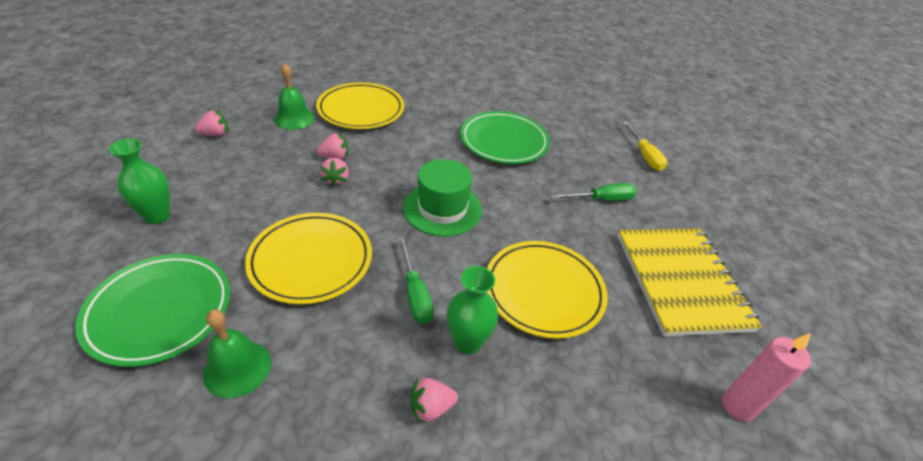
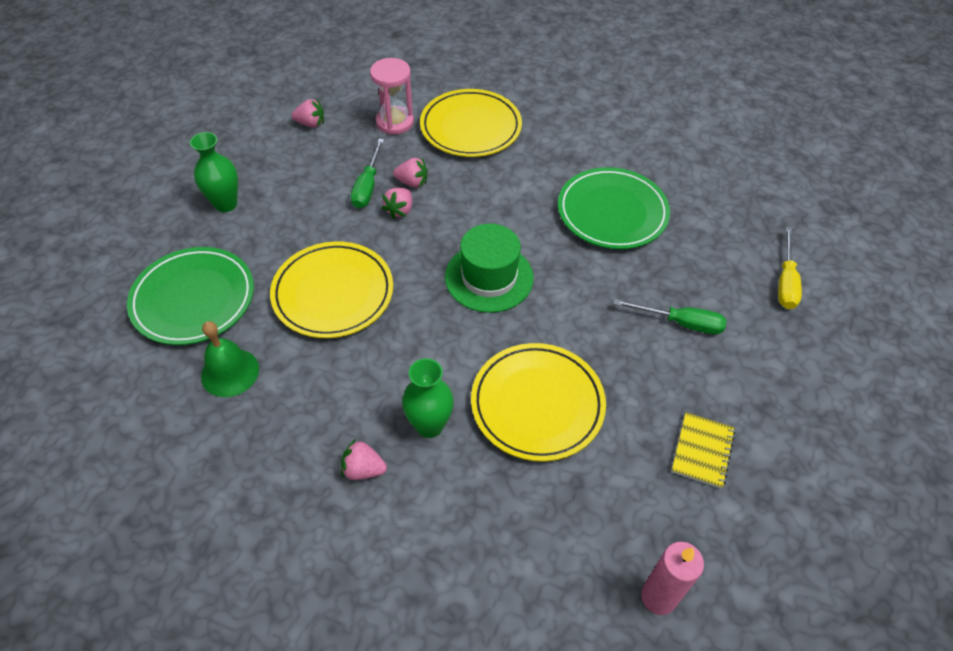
camera: 30 degrees right, 10 degrees up
(294, 118) = (395, 122): green bell -> pink hourglass
(415, 293) = (409, 360): green screwdriver -> green screwdriver (367, 186)
(680, 281) = (702, 451): yellow notebook -> yellow notebook, size x0.45

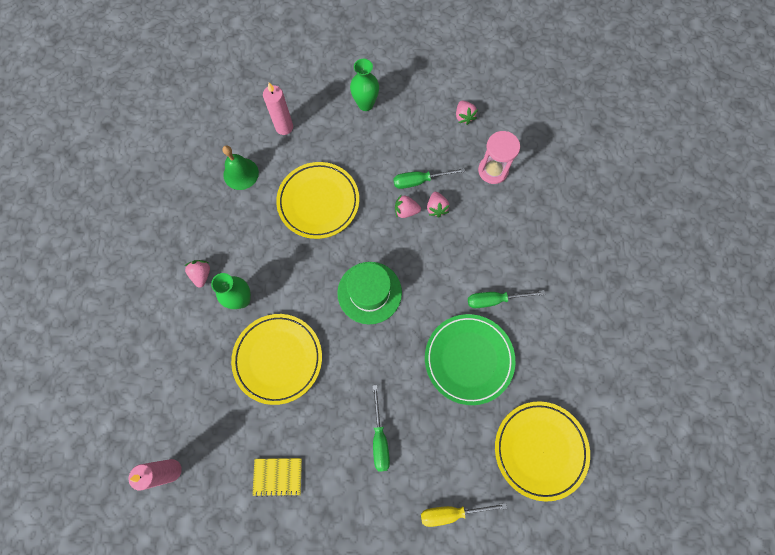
camera: 70 degrees right, 20 degrees up
(193, 299) = (284, 127): green plate -> pink candle
(470, 127) = (513, 225): yellow plate -> yellow plate (540, 449)
(551, 169) = (495, 300): none -> green screwdriver

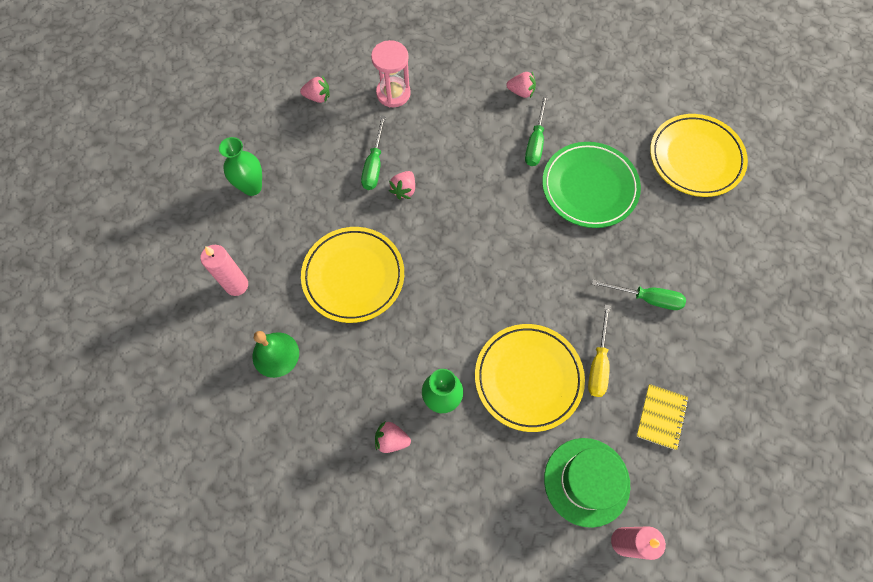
camera: 70 degrees left, 5 degrees down
(369, 292) = (484, 257): green hat -> green hat (586, 481)
(436, 208) = (413, 160): pink strawberry -> pink strawberry (521, 92)
(451, 512) = (737, 255): yellow screwdriver -> yellow screwdriver (598, 363)

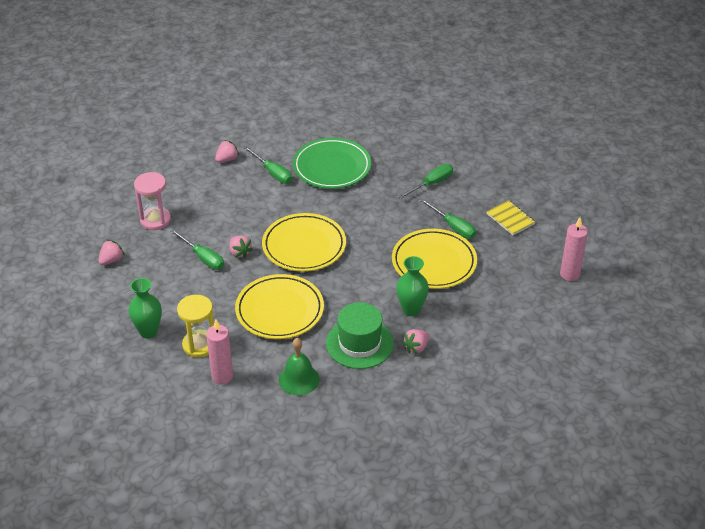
camera: 55 degrees left, 25 degrees down
(263, 239) = (199, 345): none -> yellow hourglass
(586, 481) = (521, 271): green hat -> green hat (359, 343)
(598, 363) = (453, 227): yellow screwdriver -> green screwdriver
(695, 158) = (360, 113): yellow plate -> yellow plate (304, 246)

